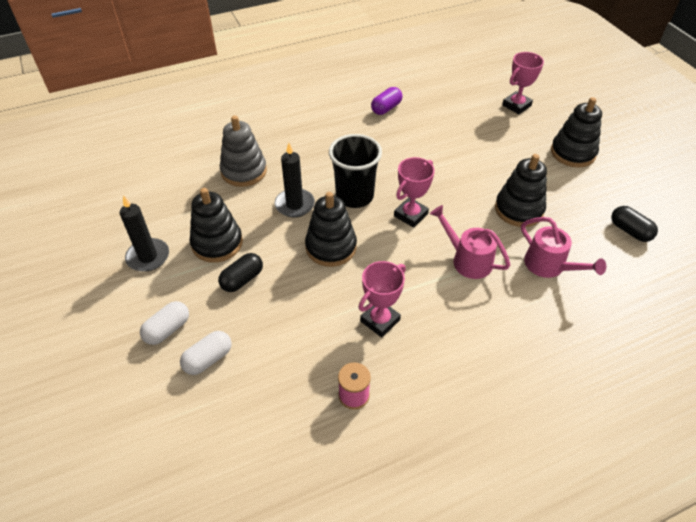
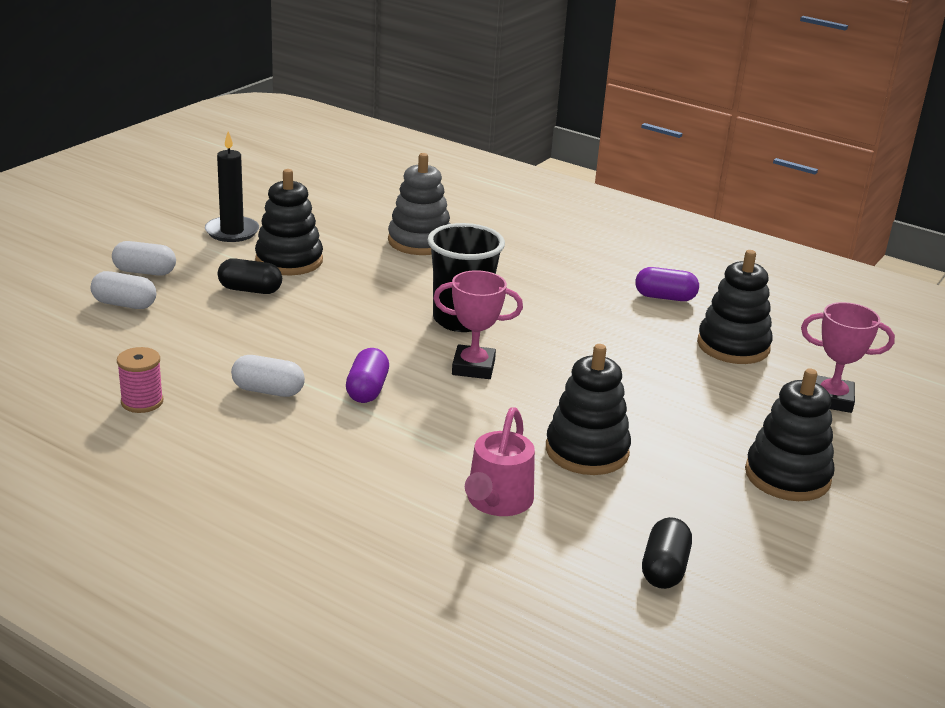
camera: 55 degrees right, 20 degrees down
(294, 205) = (400, 286): black candle -> none
(331, 247) = (355, 328): black stacking toy -> black stacking toy (733, 346)
(380, 320) = (268, 391): pink trophy -> white capsule
(407, 272) = (367, 390): none -> purple capsule
(467, 259) = (436, 429): pink watering can -> none

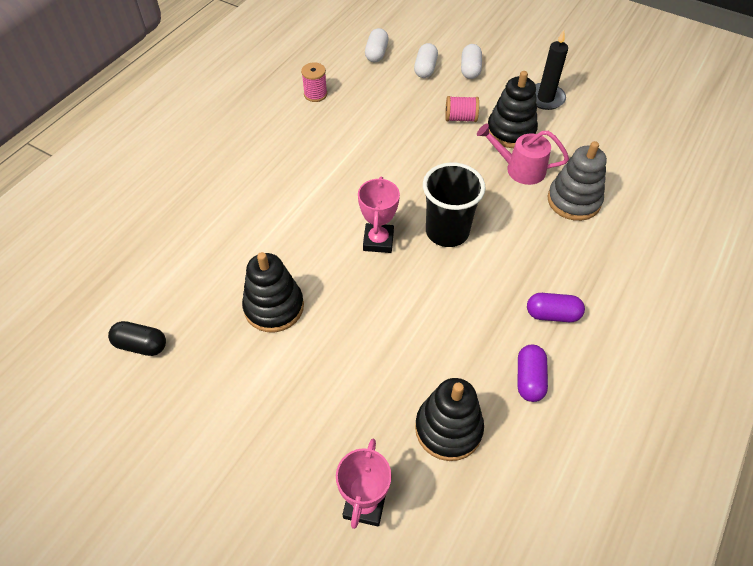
camera: 90 degrees right, 25 degrees up
(250, 290) = (460, 118): black capsule -> pink spool
(268, 391) = (333, 142): white capsule -> white capsule (376, 53)
(367, 390) = (340, 187): purple capsule -> purple capsule (552, 314)
(497, 502) = (215, 257): pink watering can -> pink watering can (519, 169)
(787, 476) = (243, 442): black stacking toy -> none

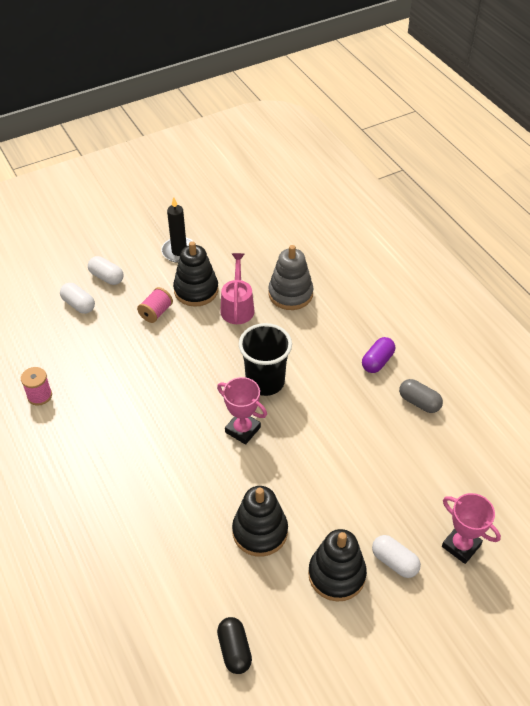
camera: 60 degrees left, 5 degrees down
(141, 345) = (234, 650): black capsule -> black capsule turned 60 degrees counterclockwise
(376, 53) = (27, 327): white capsule -> white capsule (394, 562)
(448, 429) = (431, 468): black stacking toy -> black stacking toy (336, 574)
(519, 169) = (237, 306): pink watering can -> pink watering can turned 135 degrees clockwise
(529, 379) = (419, 402): purple capsule -> grey capsule

